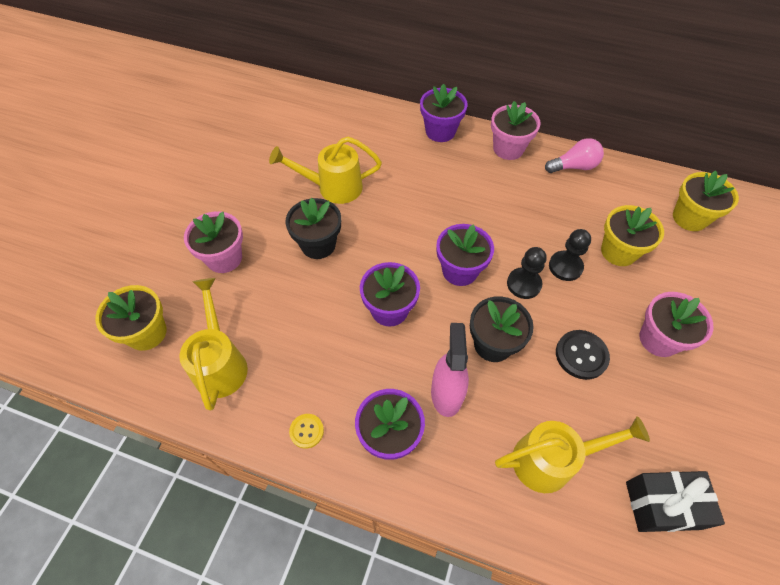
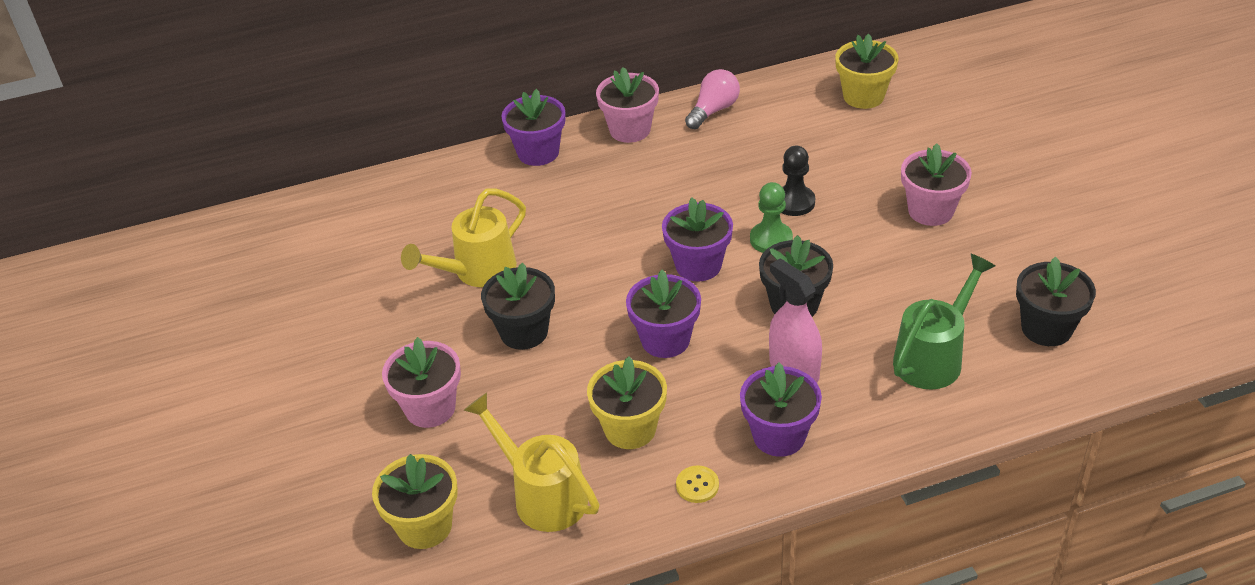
camera: 35 degrees left, 15 degrees down
(524, 284) = (771, 239): black pawn -> green pawn
(551, 460) = (933, 357): yellow watering can -> green watering can
(581, 355) = (879, 264): black button -> none
(618, 251) = (829, 161): yellow flower pot -> yellow flower pot (630, 429)
(662, 505) = (1046, 328): black gift -> black flower pot

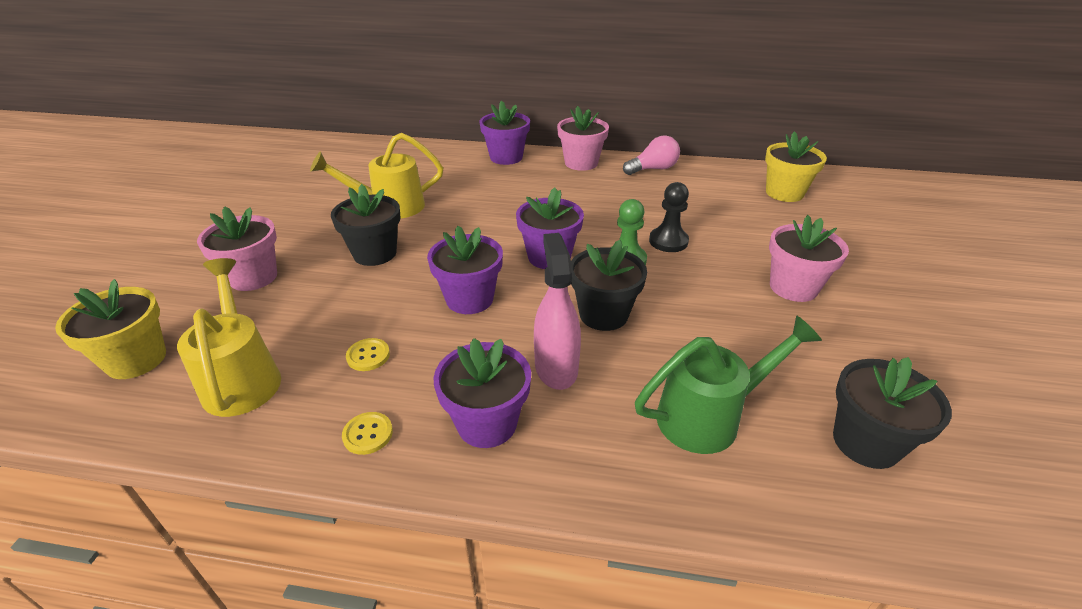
camera: 25 degrees right, 5 degrees down
(630, 429) = (368, 356): yellow flower pot -> yellow button

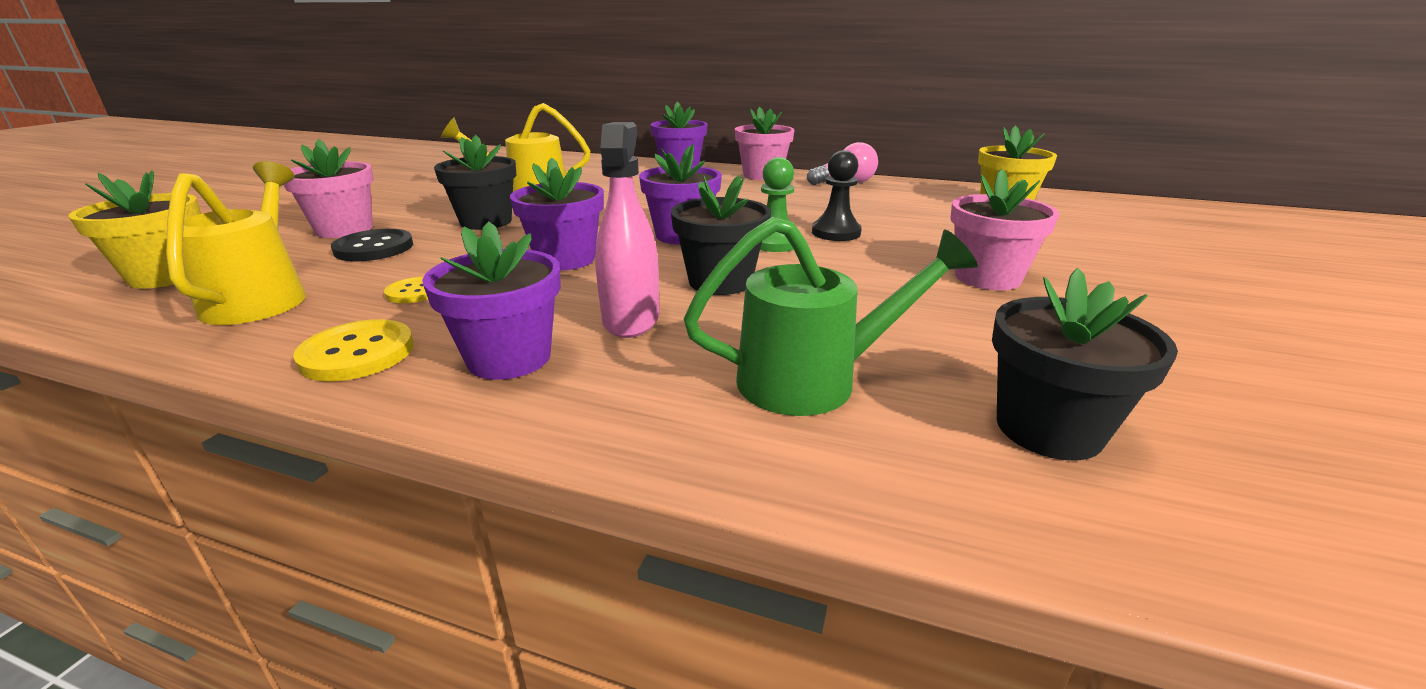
camera: 10 degrees right, 10 degrees down
(297, 301) = (374, 248): none -> black button
(368, 434) = (357, 353): yellow button -> yellow button, size x1.64

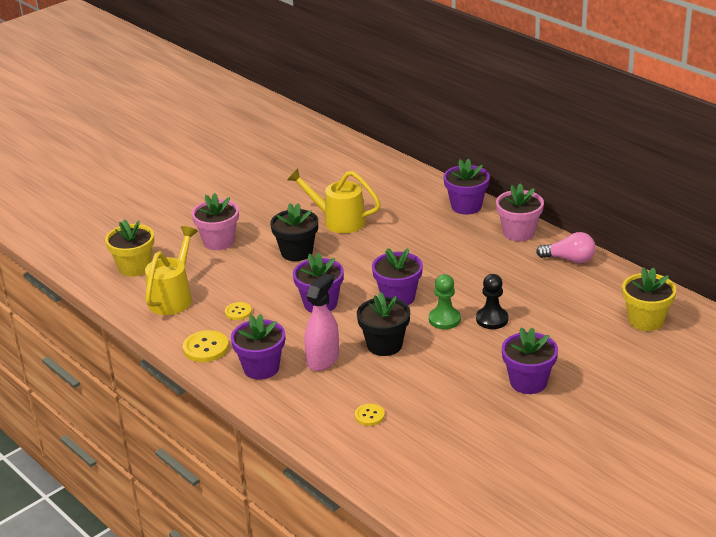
camera: 30 degrees right, 5 degrees up
(374, 248) = (229, 266): black button -> none
(813, 380) = (369, 416): green watering can -> yellow button
(987, 277) = (528, 382): pink flower pot -> purple flower pot
(1048, 429) = (432, 463): black flower pot -> none

